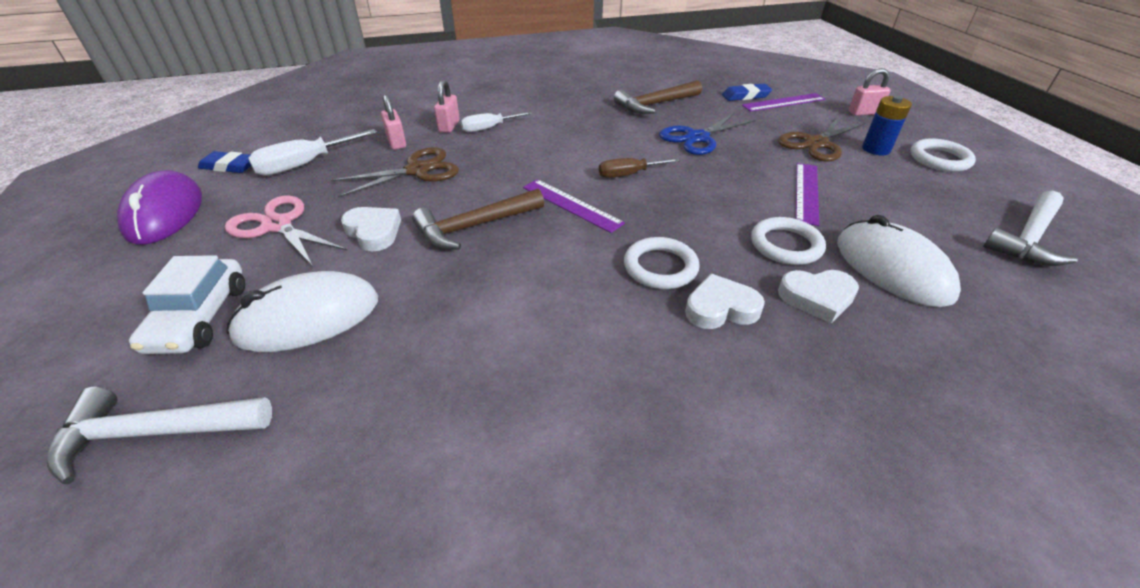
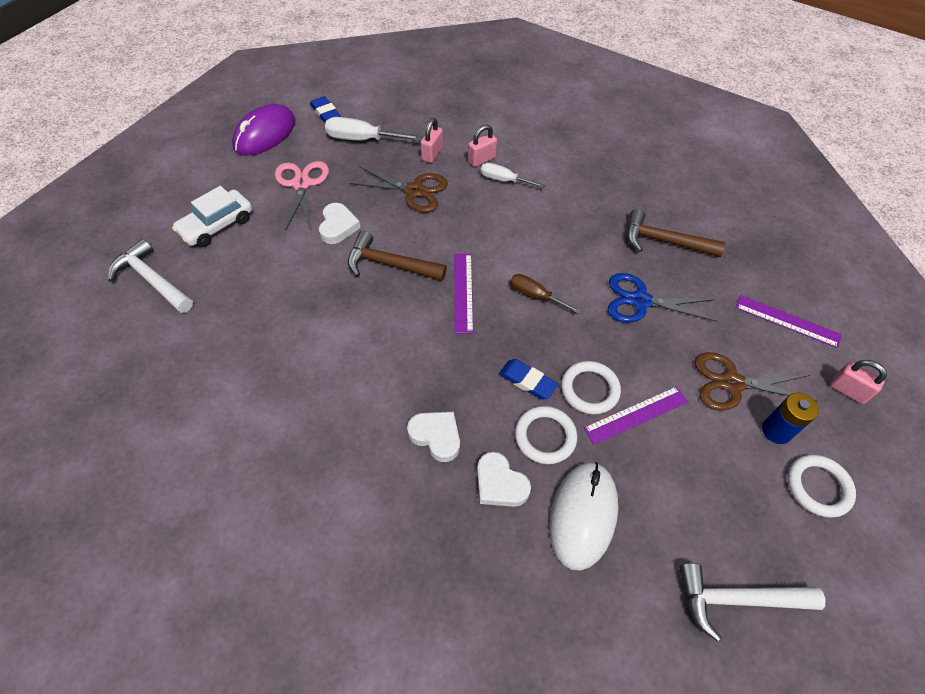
camera: 45 degrees right, 15 degrees up
(308, 318) = (253, 263): white mouse -> none
(660, 267) = (446, 381): white ring -> white ring (589, 389)
(746, 96) = (763, 288): blue eraser -> blue eraser (527, 381)

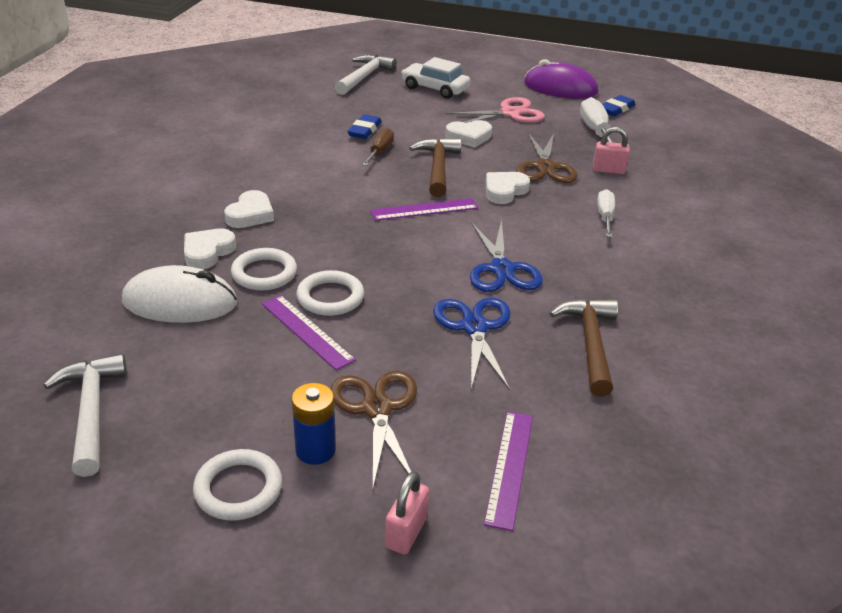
camera: 75 degrees right, 20 degrees down
(447, 229) = (504, 191): none -> white heart
(481, 159) = (626, 199): pink padlock -> none
(527, 381) = (327, 257): blue eraser -> blue eraser (364, 130)
(535, 296) = (442, 252): brown screwdriver -> brown screwdriver (380, 152)
(566, 264) = (501, 269): none -> blue scissors

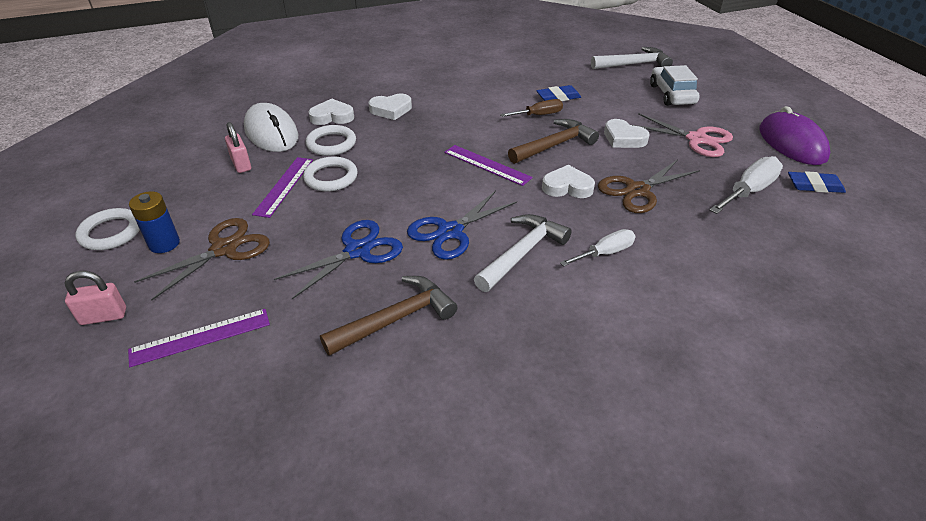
camera: 55 degrees right, 5 degrees up
(91, 412) = (148, 156): white hammer -> white hammer (522, 253)
(608, 170) = (690, 224): pink padlock -> pink padlock (241, 164)

